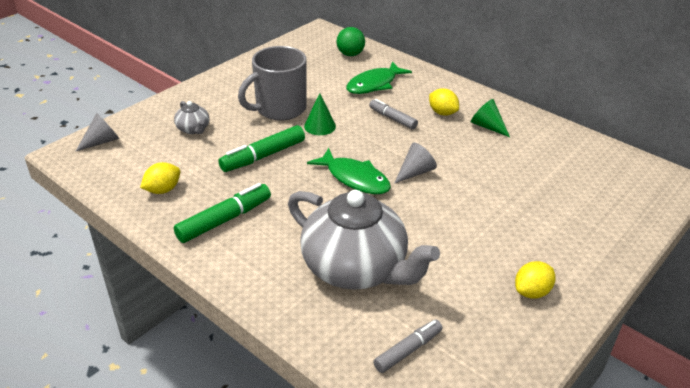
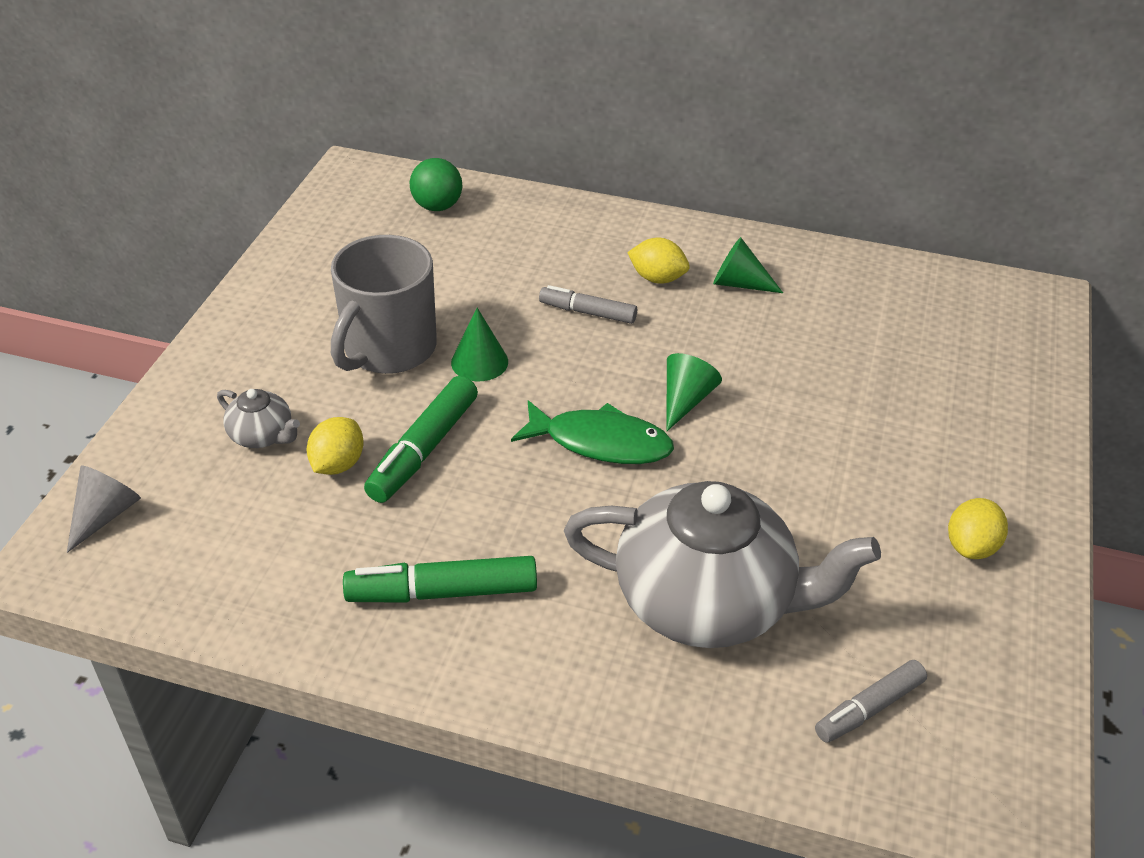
camera: 25 degrees left, 5 degrees up
(163, 190) = (293, 574): yellow lemon -> yellow lemon (338, 464)
(224, 220) = (442, 592): green marker -> green marker turned 120 degrees counterclockwise
(374, 84) = (516, 255): green fish -> none
(408, 350) = (869, 708): grey marker -> grey marker turned 150 degrees counterclockwise
(415, 172) = (685, 400): grey cone -> green cone

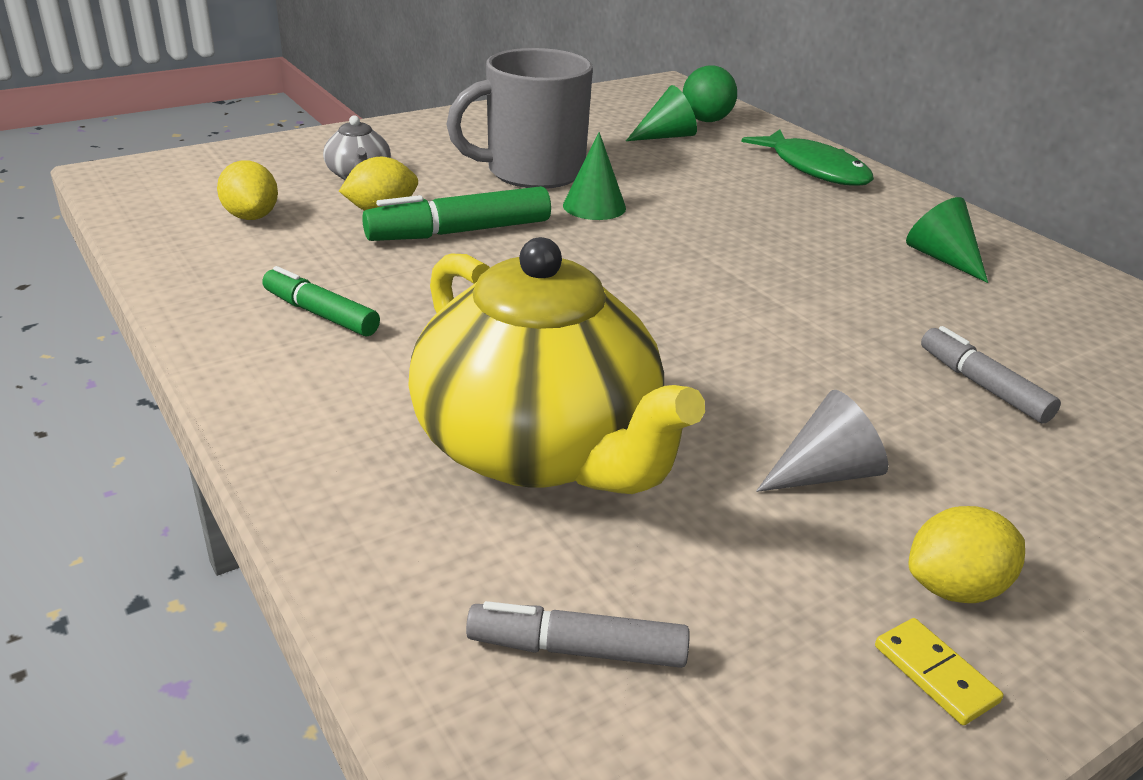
camera: 40 degrees right, 10 degrees down
(105, 515) = (190, 168): grey cone -> grey cone (825, 473)
(442, 592) = (320, 314): green marker -> green marker, size x0.66
(587, 312) = (744, 217): grey marker -> grey marker (982, 385)
(600, 442) = (620, 294): green fish -> green fish (814, 169)
(657, 278) = (852, 224): yellow lemon -> yellow lemon (251, 216)
(685, 400) = (754, 305): green cone -> green cone (666, 136)
(707, 601) = (540, 448): grey teapot -> yellow teapot
(1007, 603) = (935, 674): none -> yellow domino

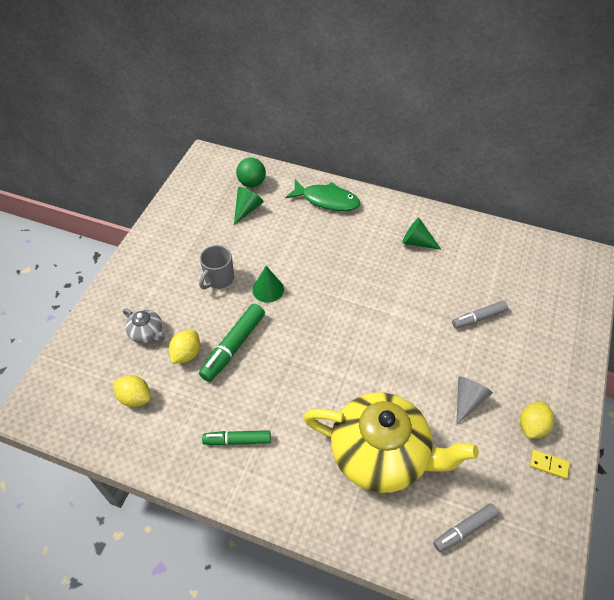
camera: 35 degrees left, 20 degrees up
(532, 172) = (218, 279): grey mug -> grey mug, size x0.58
(982, 385) = (478, 318): grey marker -> grey marker turned 45 degrees counterclockwise

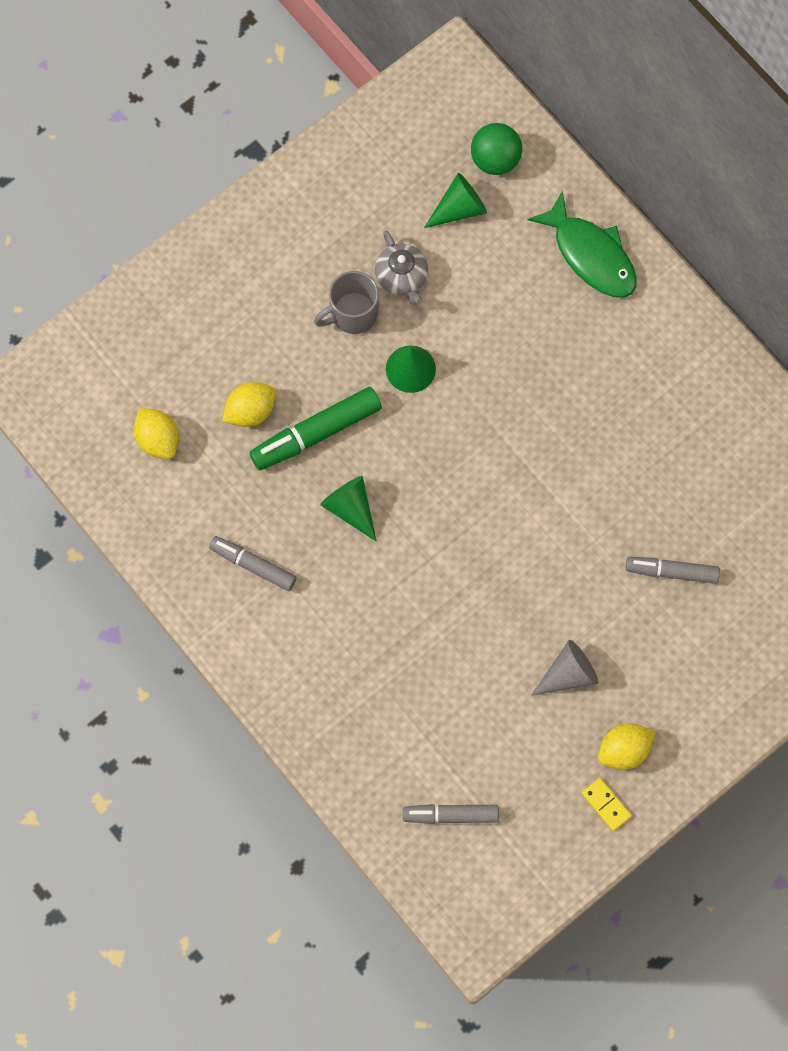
camera: 30 degrees right, 20 degrees up
(147, 333) = (215, 351): grey teapot -> grey teapot (402, 277)
(237, 440) = (253, 565): green marker -> grey marker
(381, 454) = (413, 679): yellow teapot -> none
(417, 242) = (675, 404): green cone -> green cone (350, 508)

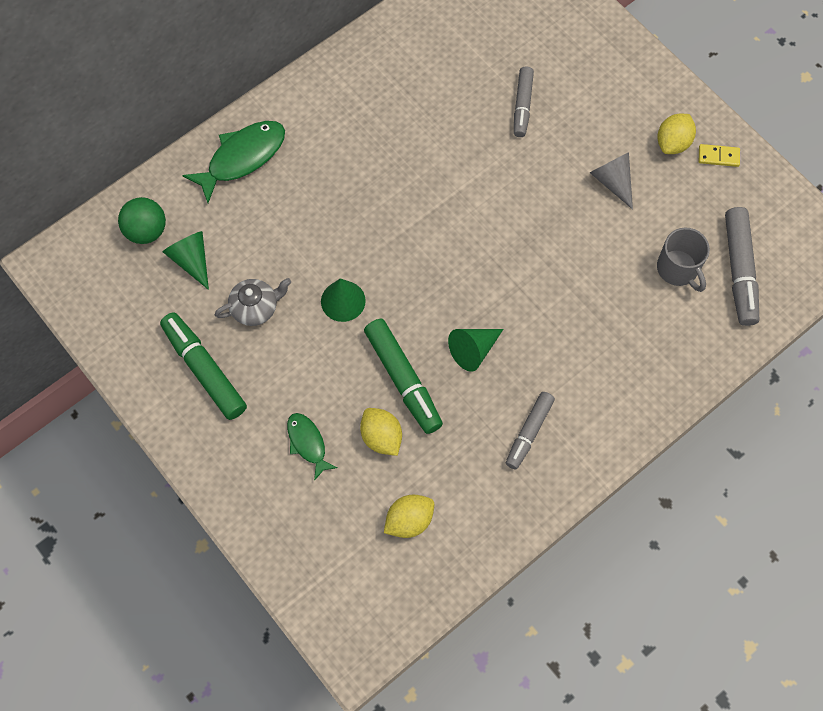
camera: 90 degrees left, 5 degrees down
(245, 336) = (307, 443): none -> green fish
(329, 229) = (204, 369): none -> green marker
(352, 314) = (289, 349): grey mug -> grey mug (678, 269)
(450, 815) = (739, 271): grey marker -> grey marker, size x1.53
(606, 805) = (718, 156): yellow domino -> yellow domino turned 45 degrees clockwise
(624, 750) = (673, 143): yellow lemon -> yellow lemon turned 60 degrees clockwise

